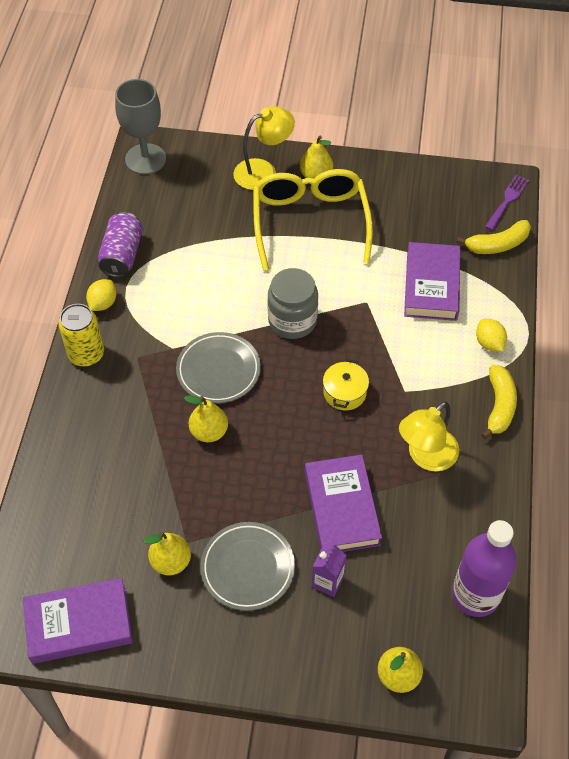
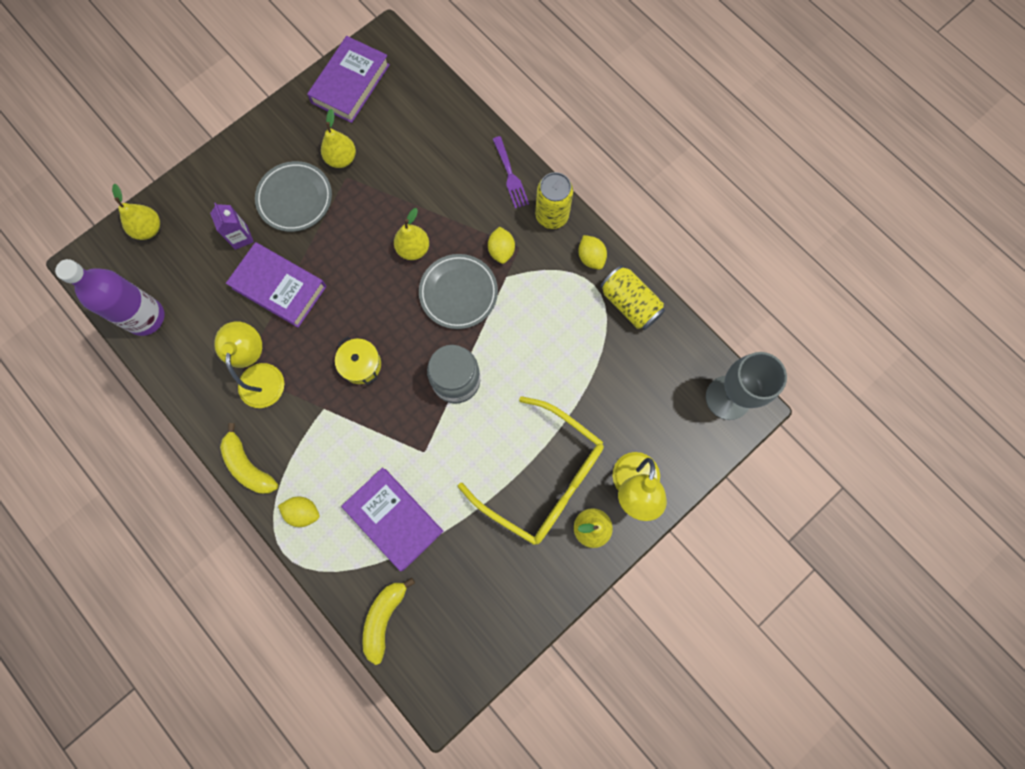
camera: 130 degrees right, 20 degrees up
(122, 255) = (629, 304): purple can -> yellow can
(152, 367) = (501, 251): none -> yellow lemon
(507, 200) = (421, 678): purple fork -> purple fork (510, 175)

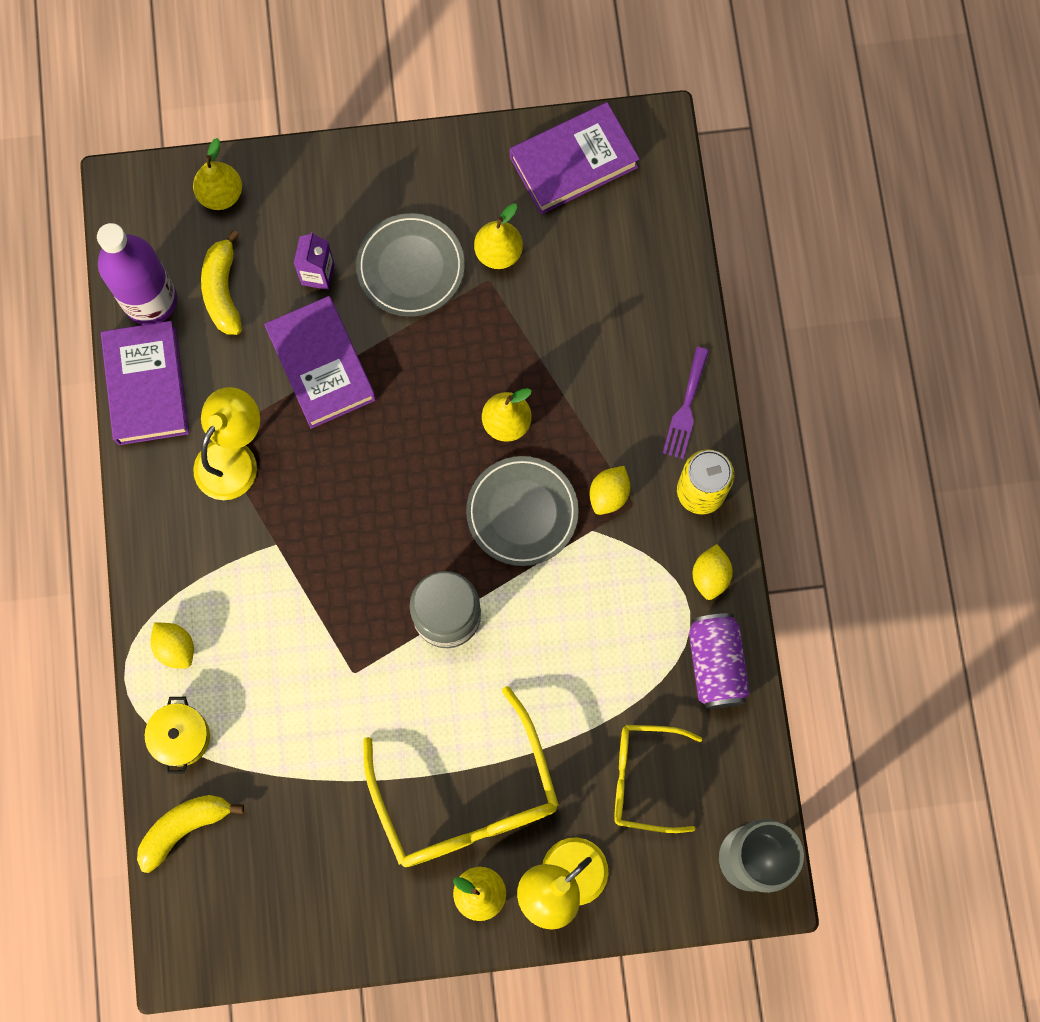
camera: 35 degrees right, 0 degrees up
(248, 465) = (151, 553): yellow banana -> yellow banana (223, 290)
(361, 364) = (352, 521): yellow pot -> yellow pot (181, 737)
(394, 519) = (268, 726): purple book -> purple book (147, 386)
(629, 304) = (716, 664): yellow can -> purple can
(636, 395) = (644, 778): none -> yellow glasses

